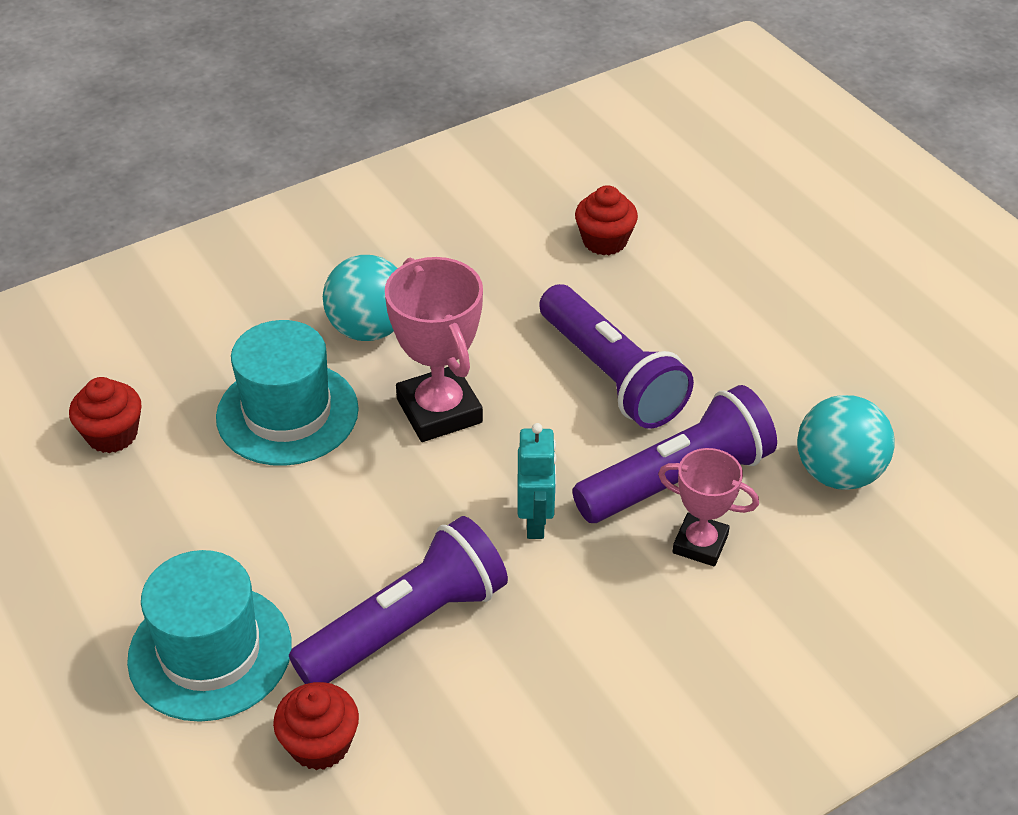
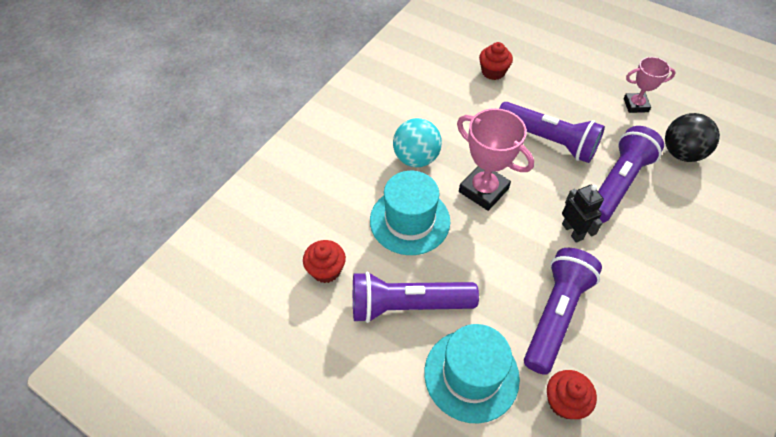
camera: 25 degrees left, 10 degrees up
(191, 525) = (407, 305): none -> purple flashlight
(536, 521) = (572, 231): turquoise robot -> black robot
(700, 544) = (652, 213): pink trophy -> pink trophy (635, 105)
(838, 473) = (681, 153): turquoise ball -> black ball

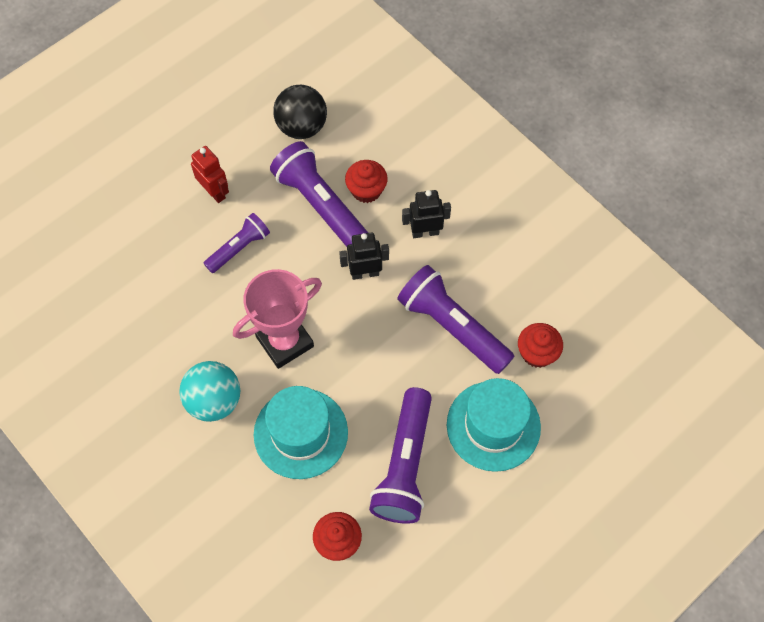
camera: 75 degrees left, 10 degrees up
(493, 72) = (107, 267): red cupcake -> red cupcake (366, 190)
(548, 141) = (239, 248): purple flashlight -> purple flashlight, size x0.58
(587, 114) = (214, 192): none -> red robot
(635, 105) = (220, 137): pink trophy -> none
(638, 269) = (425, 232): none -> black robot

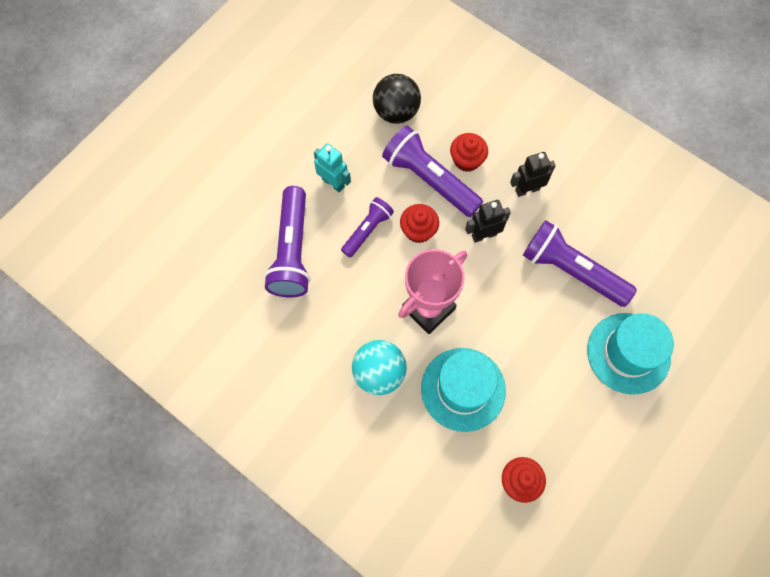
camera: 10 degrees left, 5 degrees up
(214, 192) = (333, 183): red robot -> turquoise robot
(404, 465) = (560, 402): purple flashlight -> purple flashlight (292, 251)
(537, 353) = (649, 282): red cupcake -> red cupcake (418, 230)

